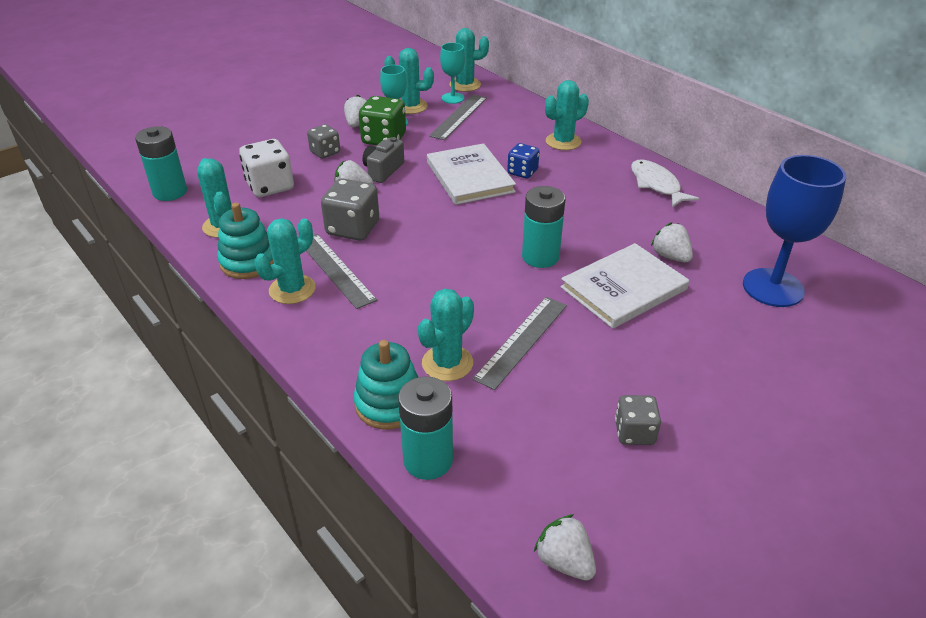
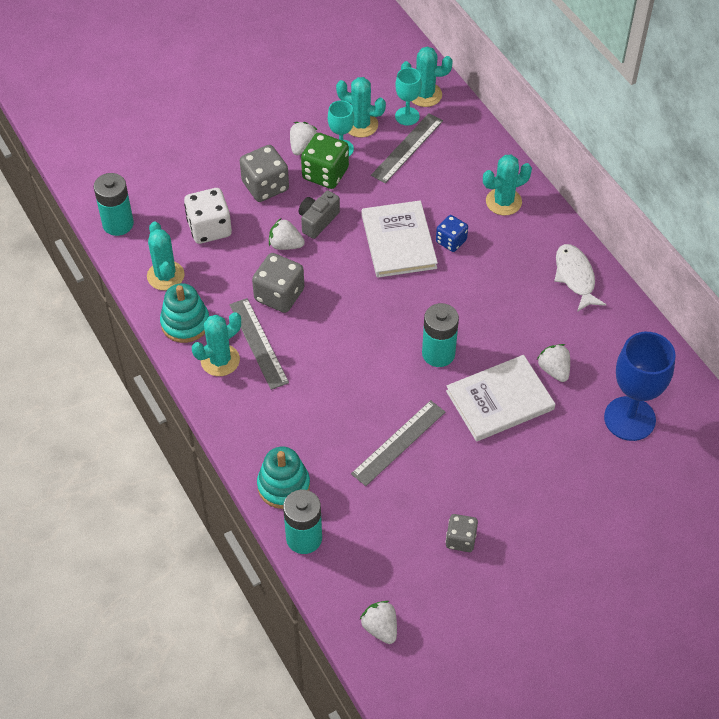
camera: 10 degrees right, 15 degrees up
(325, 152) = (265, 186): grey dice -> grey dice, size x1.60
(447, 363) = (334, 455): turquoise cactus -> none

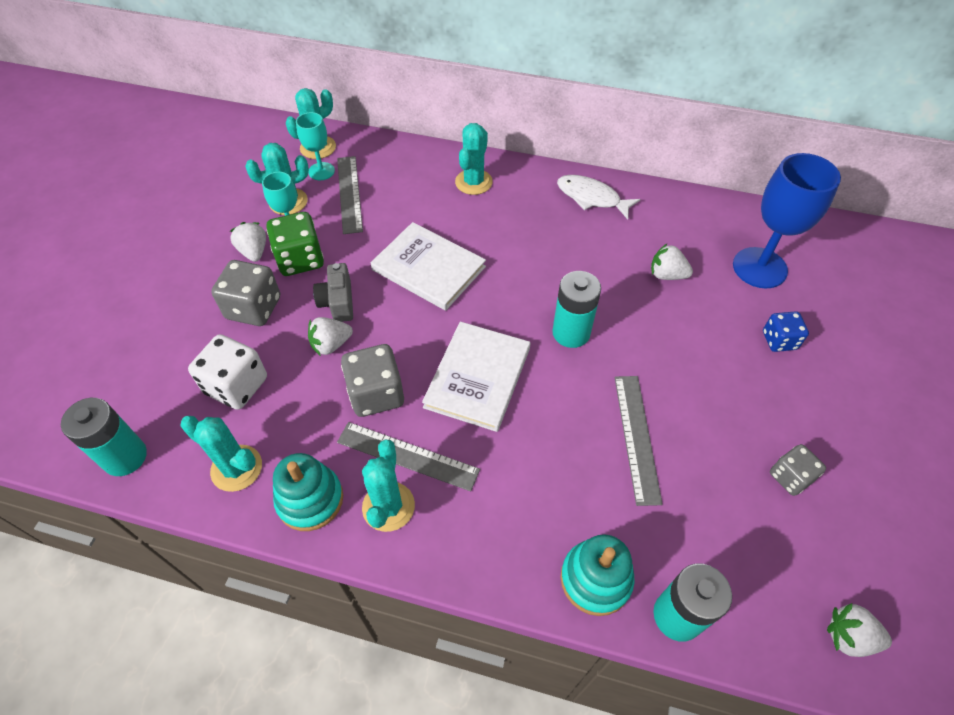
camera: 45 degrees left, 0 degrees up
(451, 241) = (470, 238): blue dice -> blue dice (779, 340)
(500, 400) = (662, 331): white book -> white book (478, 377)

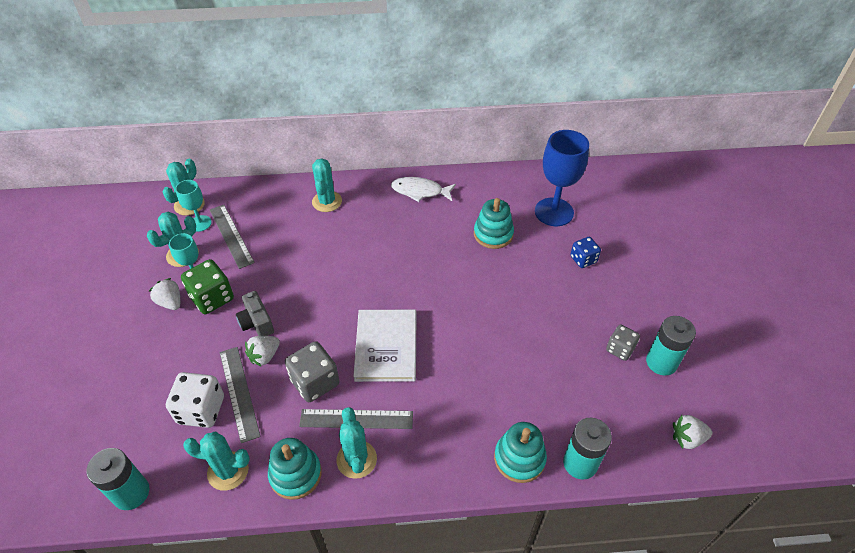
camera: 20 degrees left, 5 degrees down
(254, 308) = (189, 346): grey dice -> none
(428, 268) = (318, 277): white book -> none
(571, 333) = (441, 295): turquoise battery -> turquoise battery (661, 362)
(637, 437) = (513, 354): grey ruler -> grey ruler (239, 392)
(666, 275) = (493, 234): white strawberry -> turquoise stacking toy

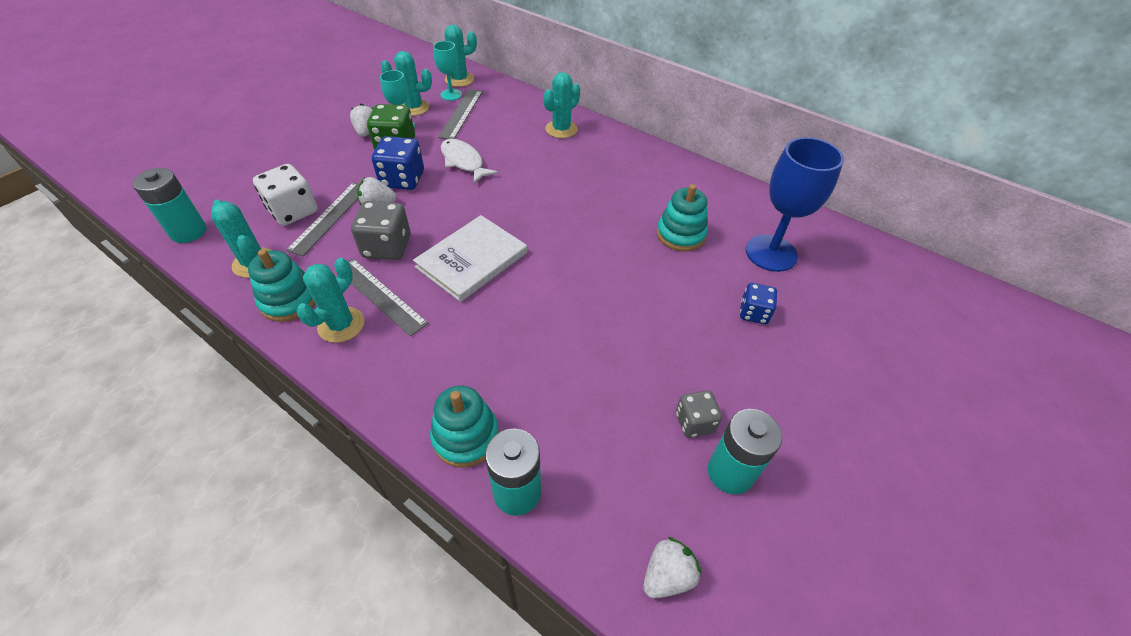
camera: 40 degrees right, 0 degrees up
(256, 322) = (402, 179): grey camera -> blue dice
(420, 191) = (651, 163): white fish -> white fish (463, 162)
(687, 438) = (667, 575): white strawberry -> white strawberry turned 105 degrees clockwise

